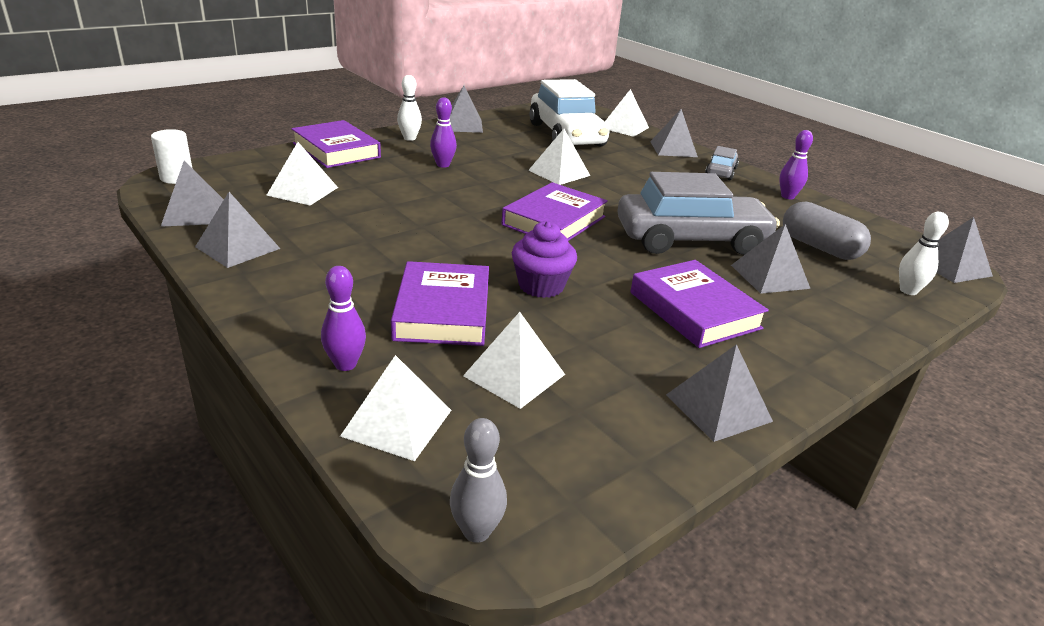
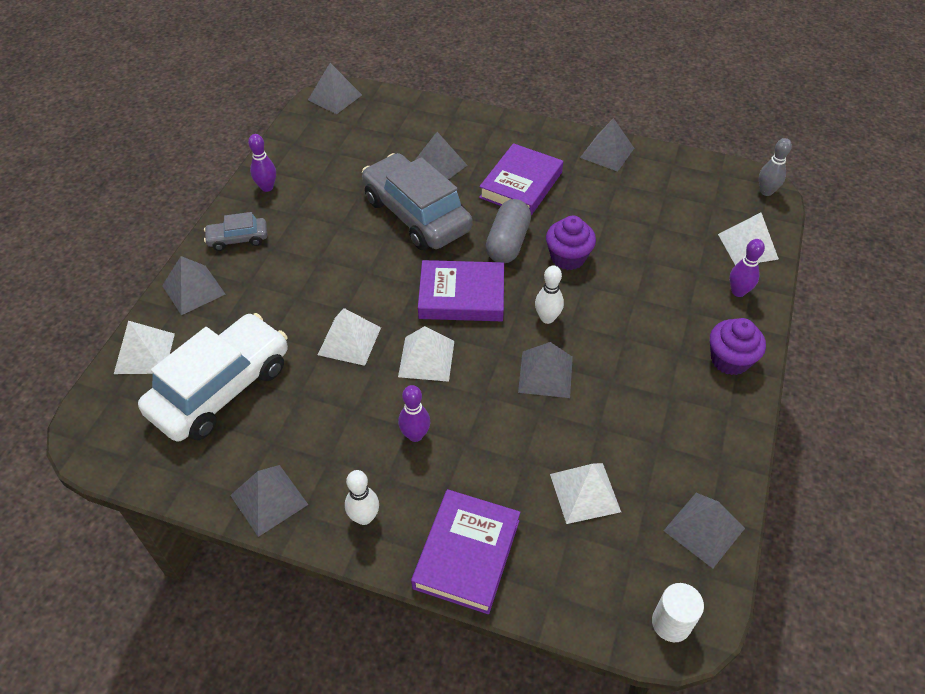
camera: 120 degrees left, 20 degrees up
(238, 247) = (708, 446): grey pyramid -> grey pyramid (545, 374)
(283, 304) = (729, 360): none -> purple cupcake
(443, 311) = (647, 284): purple book -> none
(514, 375) = (666, 226): white pyramid -> white pyramid (426, 358)
(819, 247) = (363, 154): grey capsule -> grey capsule (507, 243)
(908, 291) = (395, 110): white bowling pin -> white bowling pin (547, 318)

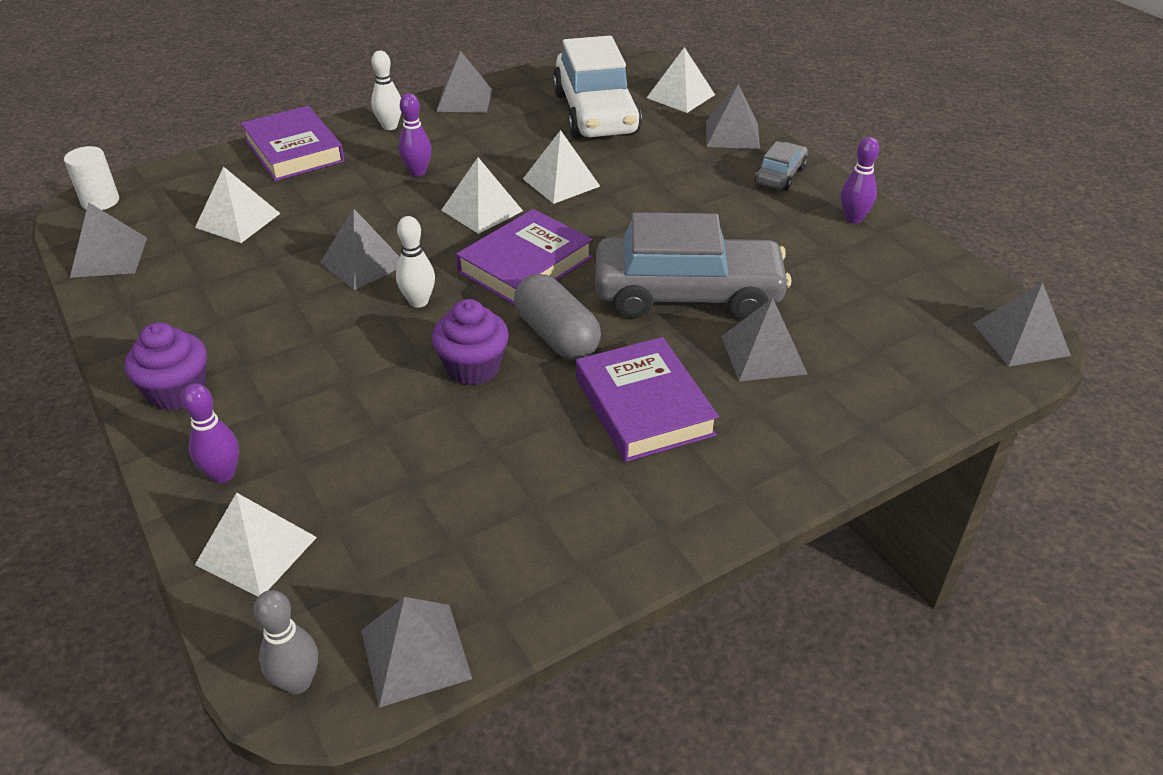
camera: 130 degrees right, 10 degrees down
(607, 153) = (611, 545): grey pyramid -> grey pyramid (415, 654)

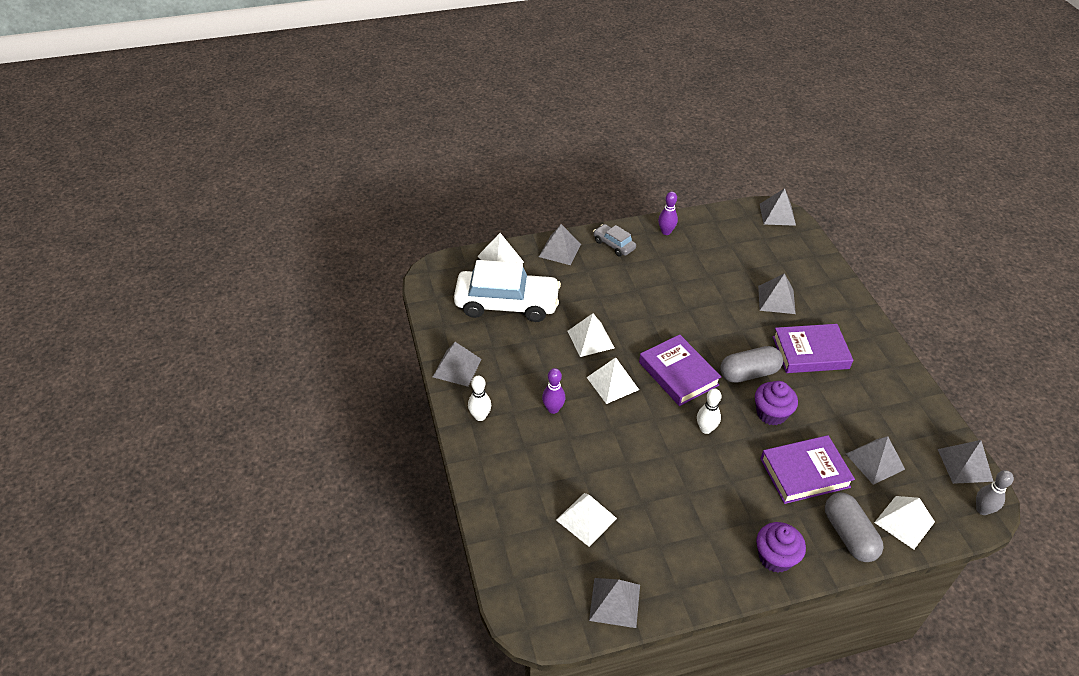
camera: 75 degrees left, 5 degrees up
(100, 201) = (531, 612): white cylinder -> none
(223, 474) = (848, 535): purple bowling pin -> grey capsule
(294, 150) = (495, 478): purple book -> purple book (804, 473)
(363, 263) = (658, 451): grey pyramid -> grey pyramid (875, 461)
(688, 295) = (722, 313): grey car -> none

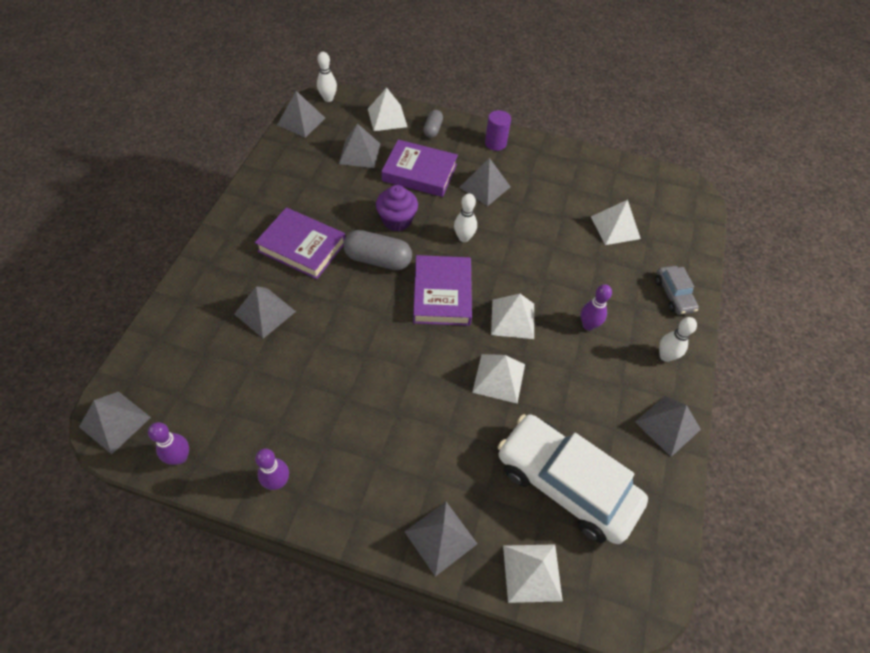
camera: 150 degrees left, 10 degrees up
(614, 245) = (363, 501): grey car -> grey car (673, 295)
(615, 602) = (627, 174): grey pyramid -> grey pyramid (484, 187)
(726, 218) = (180, 457): none -> purple bowling pin
(775, 557) = (495, 143): purple cupcake -> purple cylinder
(848, 535) = (433, 129): grey capsule -> grey capsule, size x0.58
(982, 510) = (328, 98): grey bowling pin -> white bowling pin

